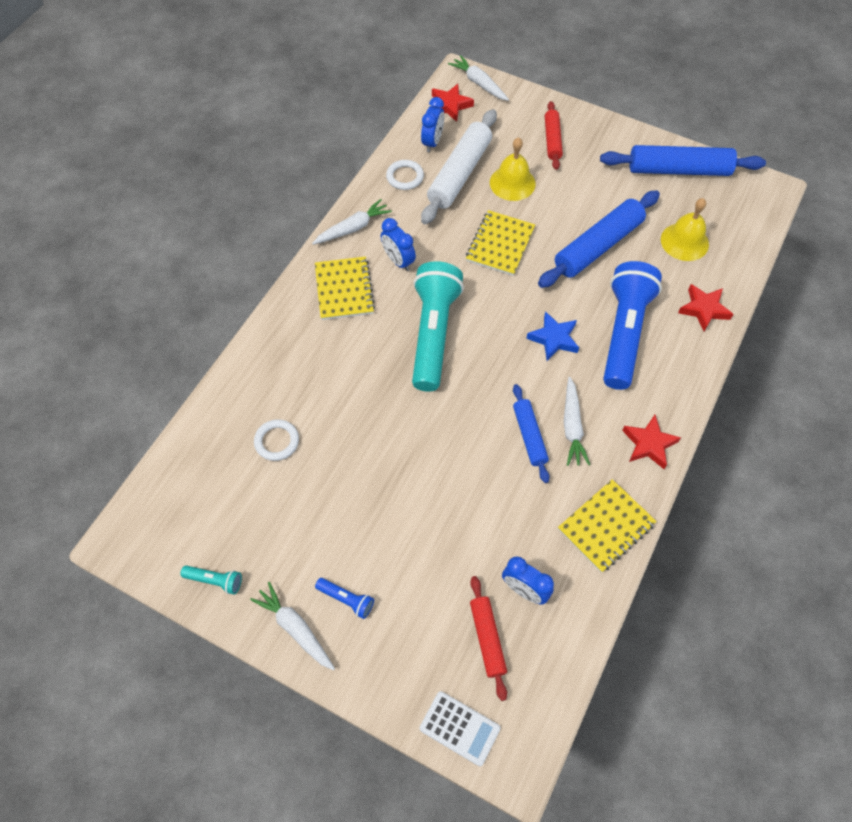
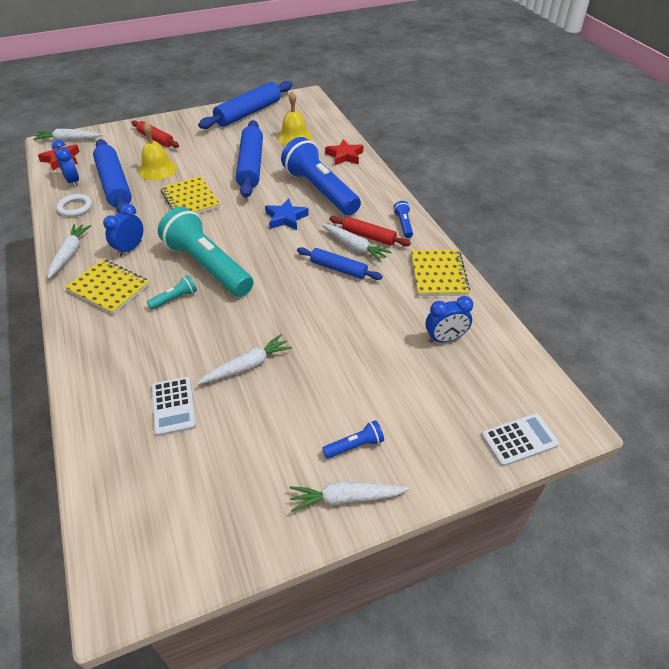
camera: 50 degrees left, 15 degrees down
(215, 580) = (243, 534): turquoise flashlight -> turquoise flashlight (175, 298)
(277, 441) = (173, 406): white ring -> white calculator
(356, 458) = (247, 366): none -> white carrot
(398, 261) = (130, 248): blue clock -> blue clock turned 120 degrees clockwise
(459, 174) = (114, 185): white rolling pin -> blue rolling pin
(487, 638) = (463, 380): red rolling pin -> red rolling pin (368, 236)
(649, 444) = (403, 225): red star -> blue flashlight

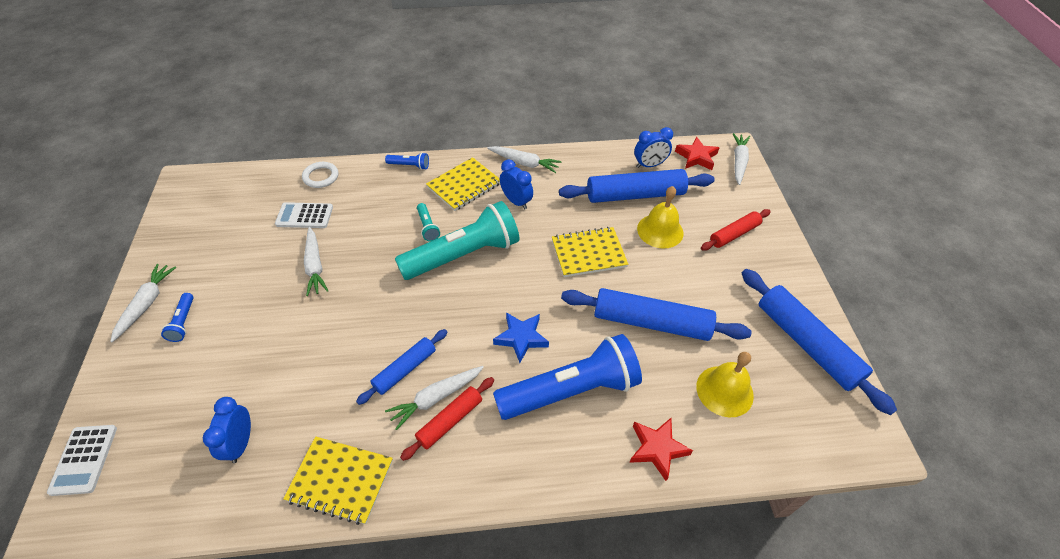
camera: 105 degrees right, 5 degrees up
(75, 207) = (599, 166): white ring -> white ring (321, 177)
(403, 225) = (457, 475): blue flashlight -> blue flashlight (409, 165)

